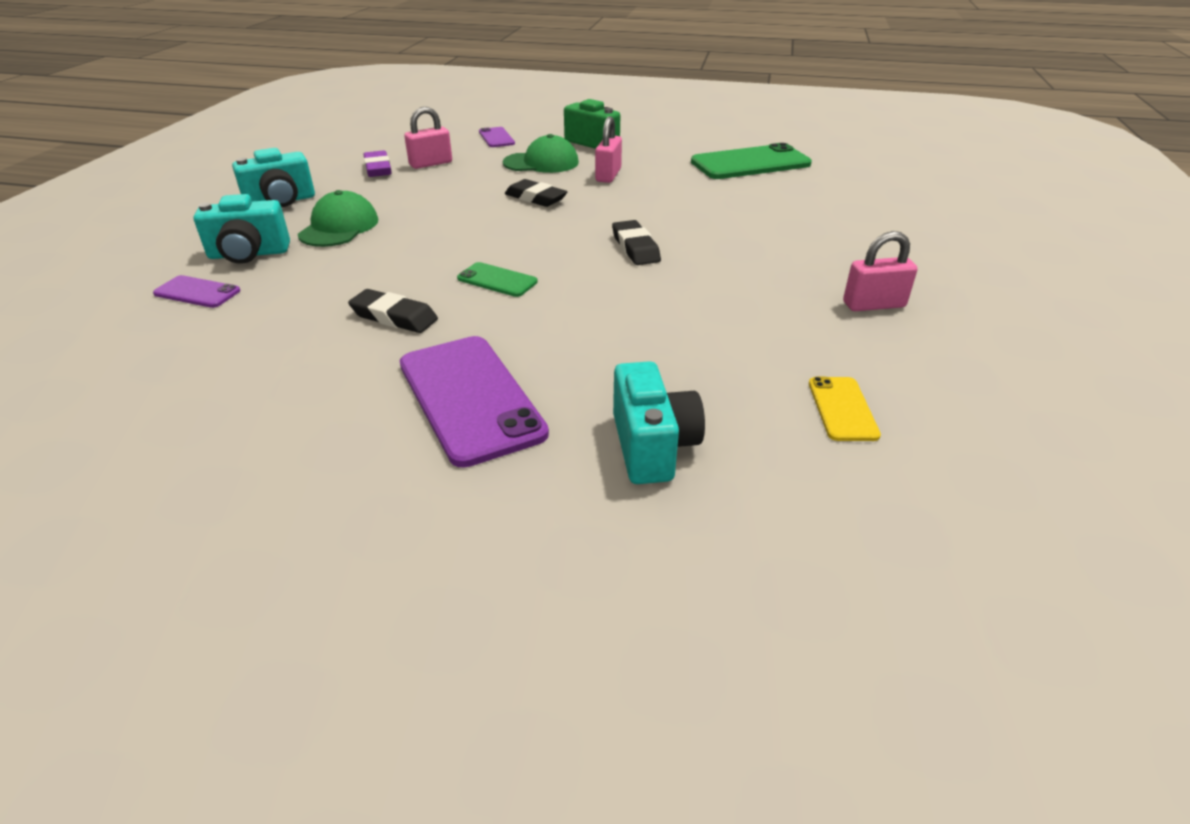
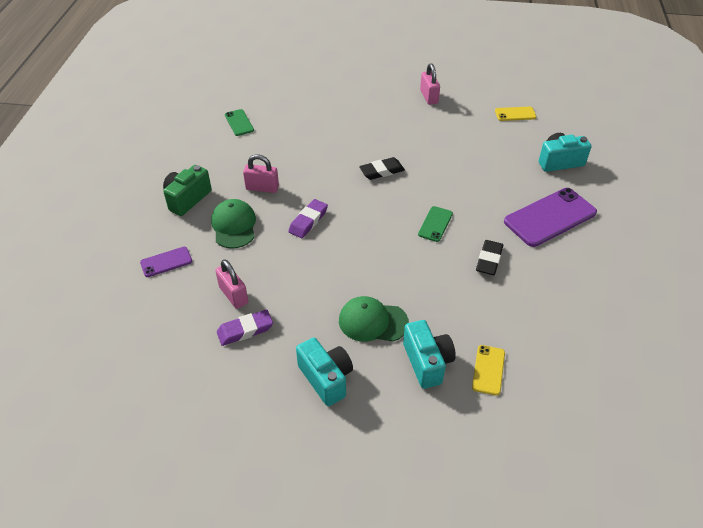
camera: 95 degrees left, 10 degrees up
(197, 292) = (488, 370): purple phone -> yellow phone
(535, 198) = (308, 221): black eraser -> purple eraser
(750, 163) = (239, 123): green phone -> green phone, size x0.50

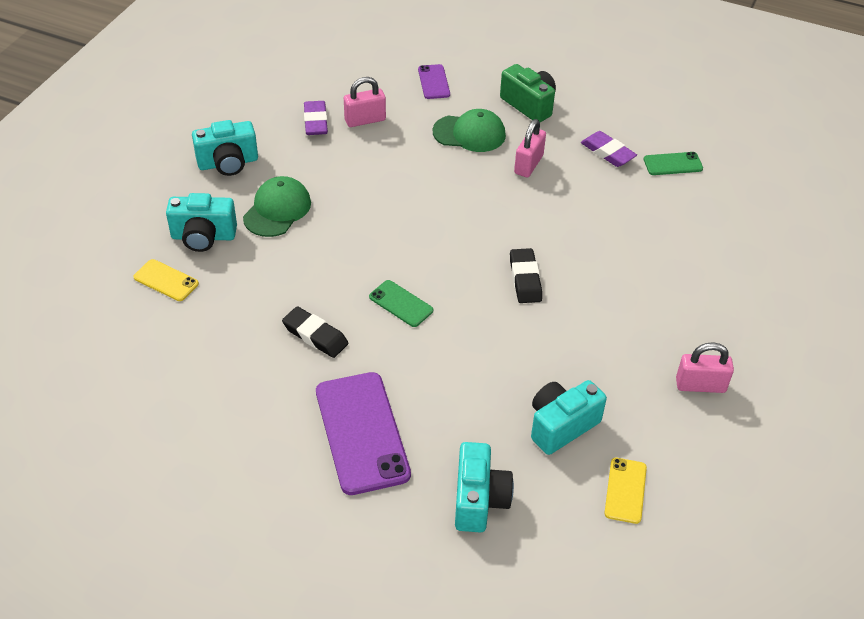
camera: 105 degrees right, 0 degrees up
(308, 221) = (453, 192): purple eraser -> purple eraser (607, 152)
(489, 140) = (561, 426): none -> turquoise camera

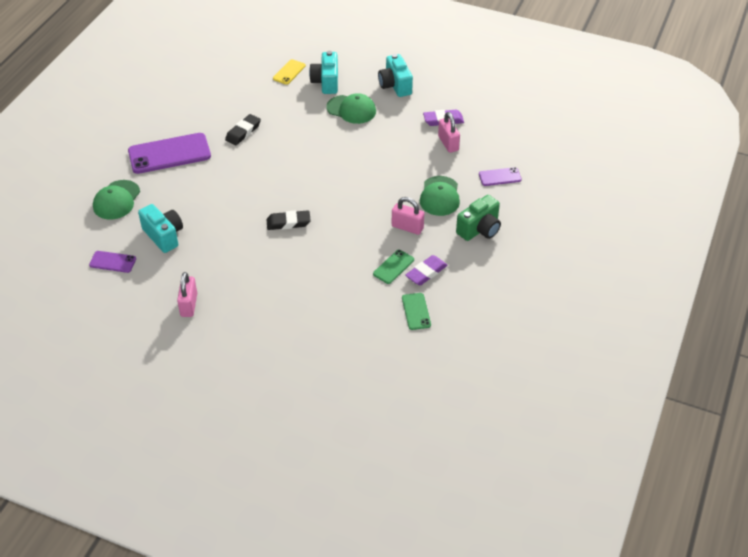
camera: 90 degrees right, 0 degrees up
(401, 303) = (268, 166): green phone -> green phone (393, 267)
(479, 500) = (116, 200): turquoise camera -> green cap
(625, 490) = (112, 262): yellow phone -> purple phone

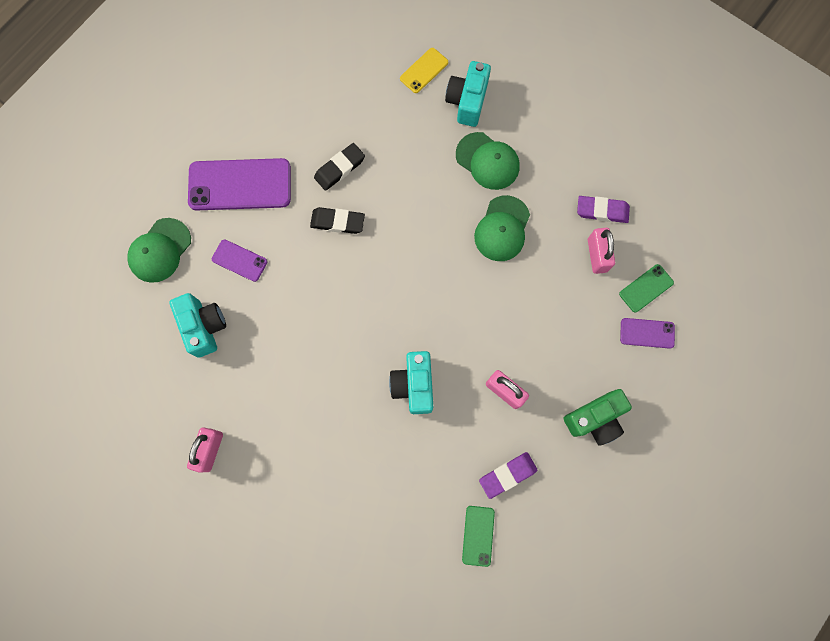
camera: 15 degrees right, 30 degrees up
(112, 262) = (135, 355): purple phone -> purple phone (239, 260)
(288, 223) = (359, 344): black eraser -> black eraser (337, 222)
(393, 267) = (470, 454): green phone -> green phone (646, 288)
(395, 85) = (556, 130): turquoise camera -> turquoise camera (414, 385)
(439, 196) = (560, 347): green cap -> green cap (502, 229)

